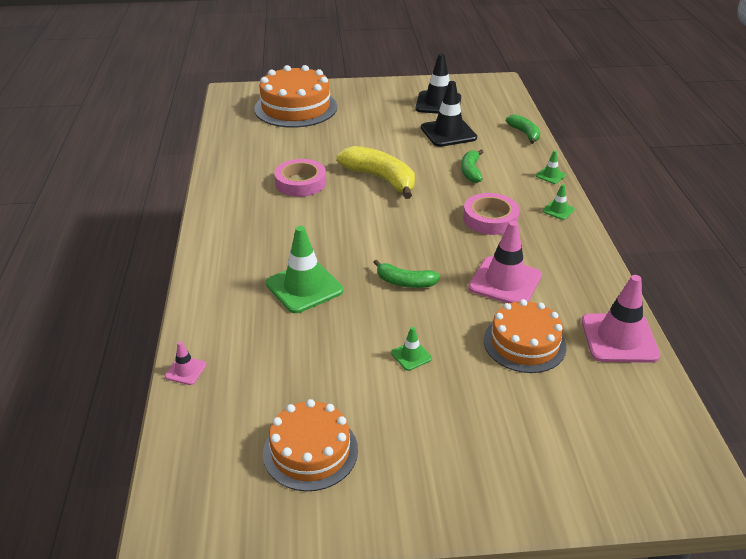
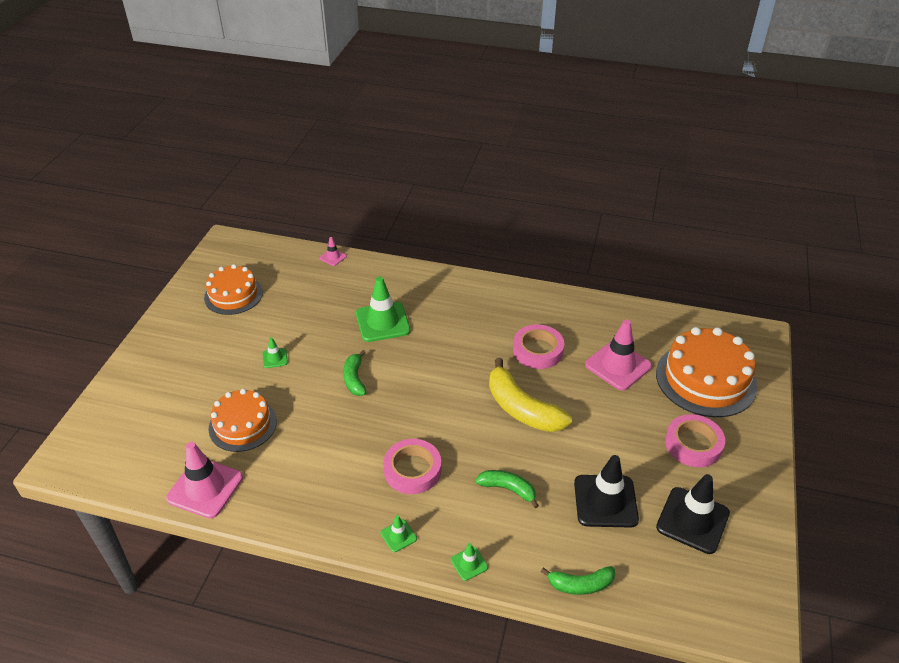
camera: 110 degrees right, 5 degrees up
(369, 107) = (693, 444): none -> pink tape
(381, 179) = (522, 409): yellow banana -> yellow banana turned 75 degrees clockwise
(405, 282) = (354, 379): green banana -> green banana turned 45 degrees counterclockwise
(505, 282) = (317, 442): pink traffic cone -> pink traffic cone (618, 365)

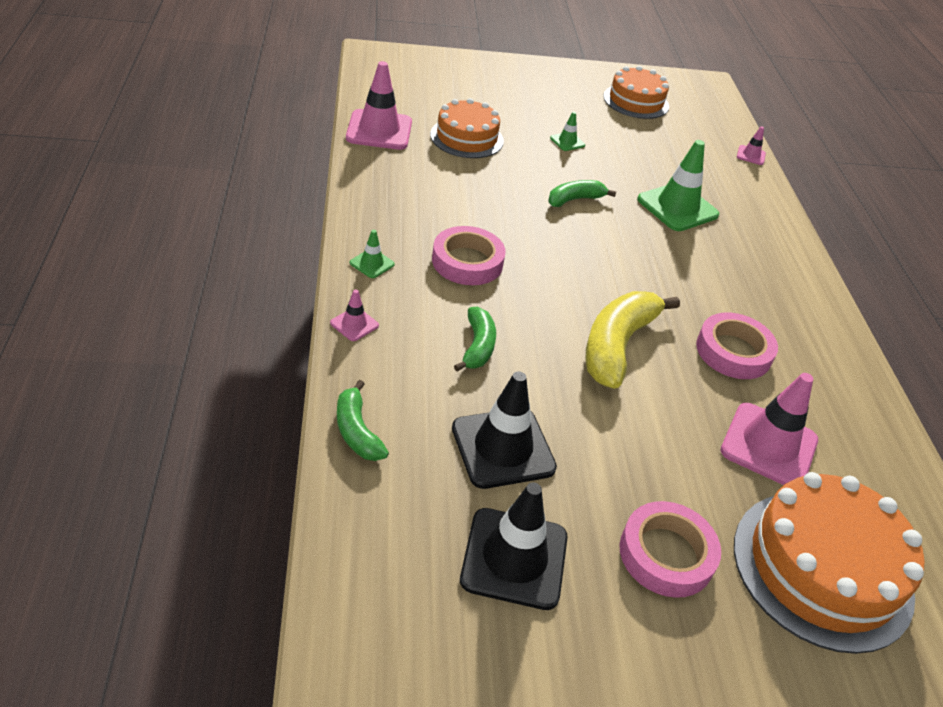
camera: 65 degrees right, 0 degrees up
(469, 563) = (354, 324): green traffic cone -> pink traffic cone

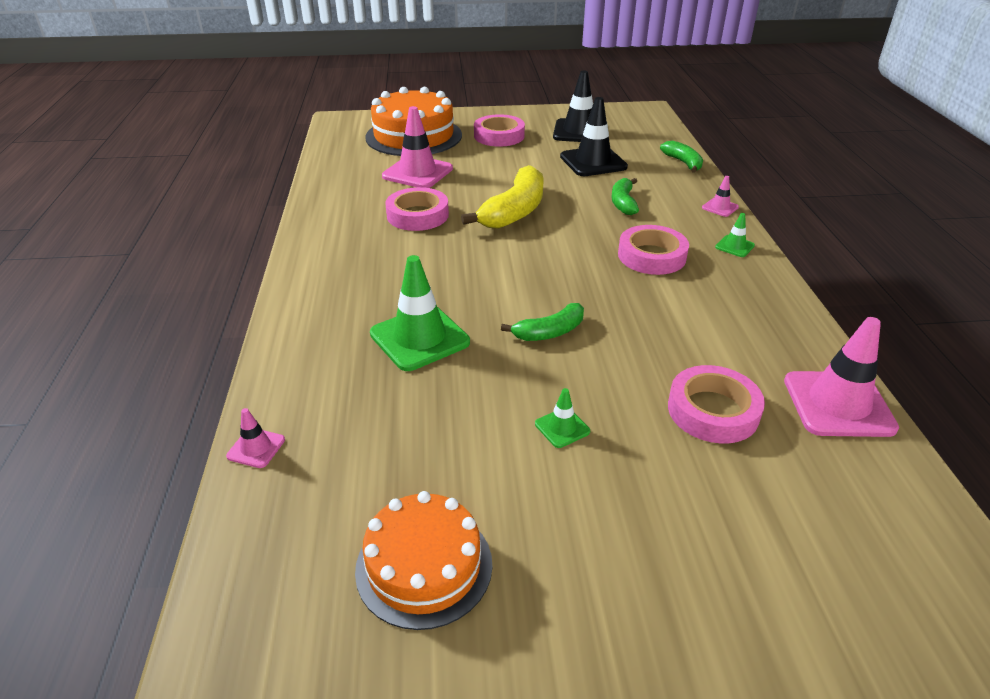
camera: 175 degrees left, 5 degrees down
(467, 138) = (713, 410): orange cake -> pink tape

